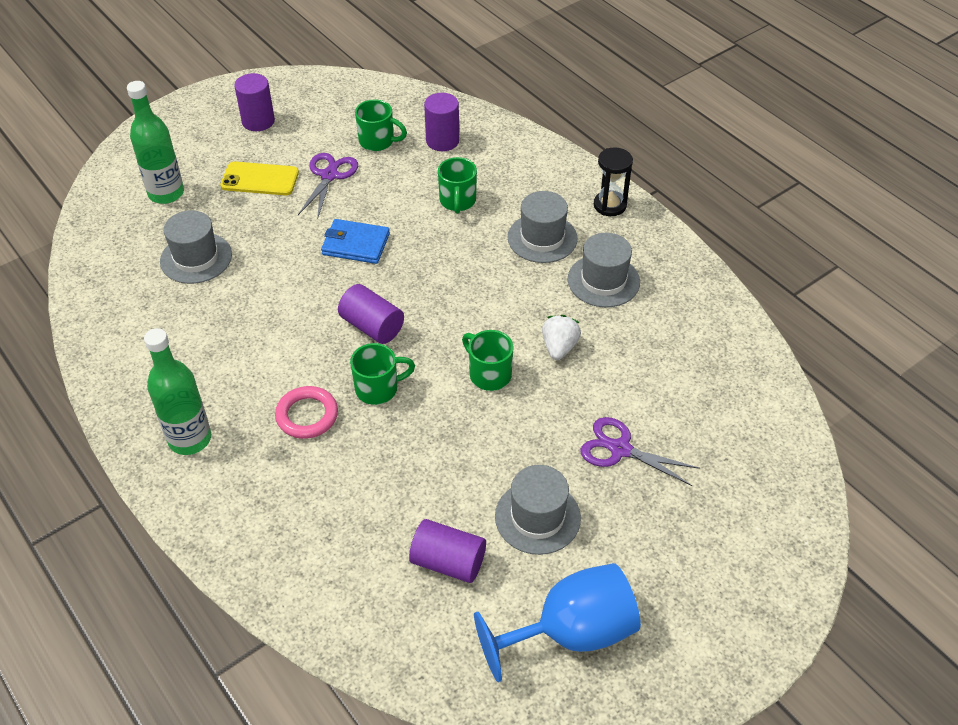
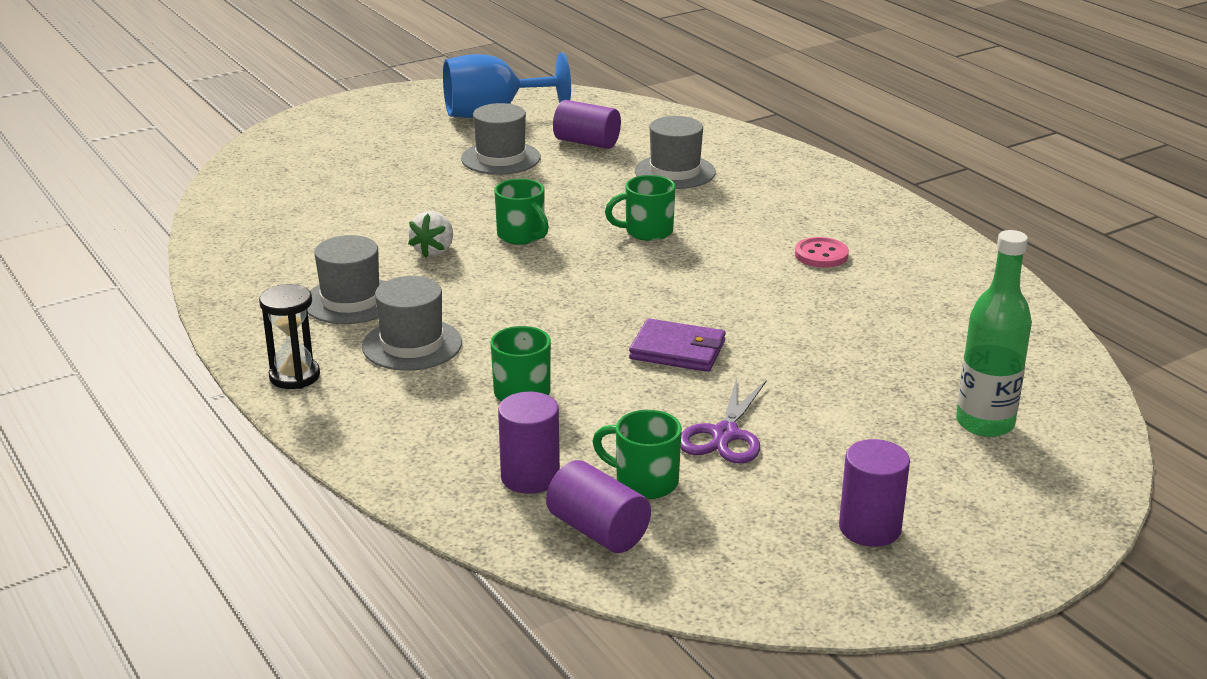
camera: 175 degrees left, 20 degrees down
(190, 439) = (844, 209): green bottle -> none
(196, 258) = (901, 346): grey hat -> grey hat (675, 172)
(228, 364) = (821, 255): none -> pink button
(260, 179) = (839, 435): yellow phone -> none
(307, 415) = (723, 218): pink ring -> none
(355, 244) = (677, 350): blue wallet -> purple wallet
(372, 326) = (654, 275): purple cylinder -> purple cylinder (598, 530)
(620, 449) = (404, 187): purple scissors -> none

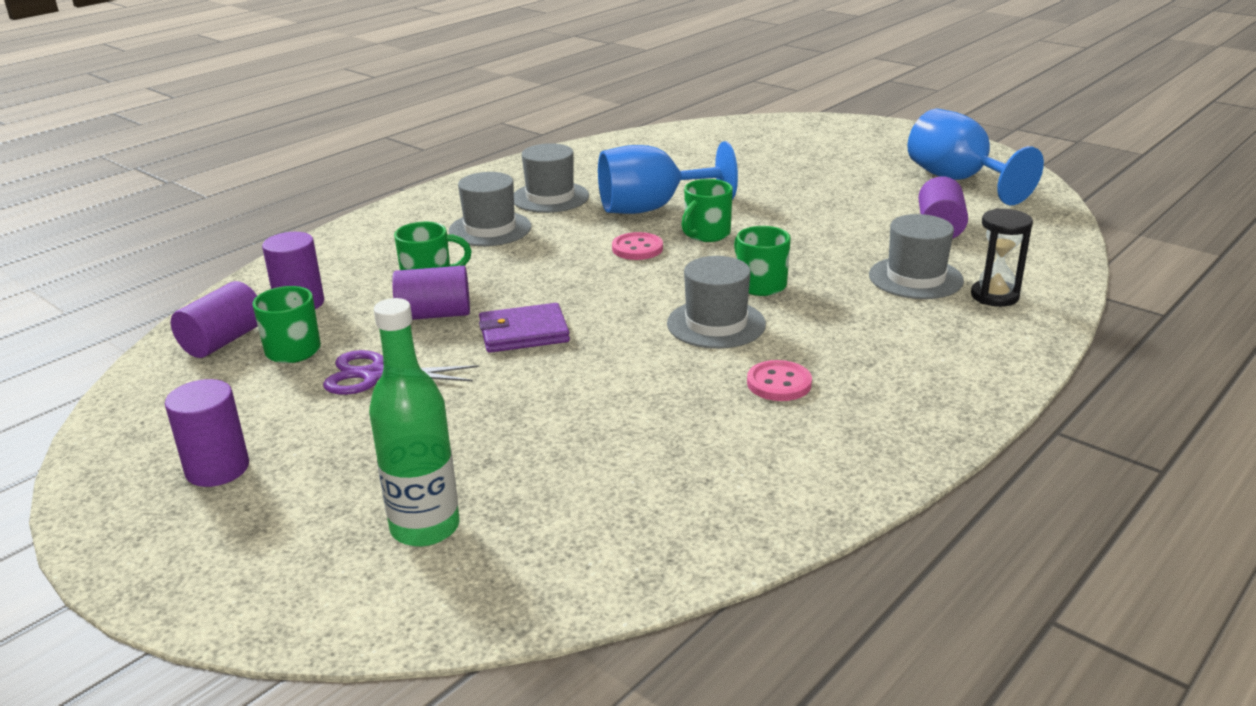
camera: 75 degrees right, 0 degrees up
(294, 376) = (430, 203): black hourglass -> black hourglass (994, 296)
(434, 251) = (652, 208): white strawberry -> blue goblet
(500, 158) = (860, 200): grey hat -> grey hat (716, 324)
(529, 272) = (637, 248): none -> pink button
(611, 394) = (434, 315): none -> purple cylinder
(677, 350) = (523, 333): purple wallet -> purple wallet turned 75 degrees clockwise

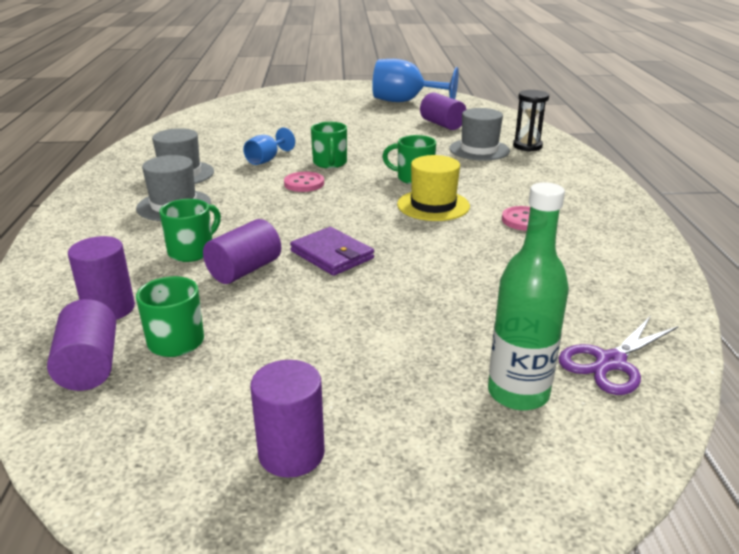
camera: 45 degrees left, 0 degrees up
(375, 375) = (282, 325): purple scissors -> purple scissors (610, 362)
(523, 333) = (332, 255): purple wallet -> purple wallet turned 75 degrees counterclockwise
(652, 208) = (267, 160): blue goblet -> blue goblet, size x0.53
(716, 324) = (433, 205): grey hat -> yellow hat

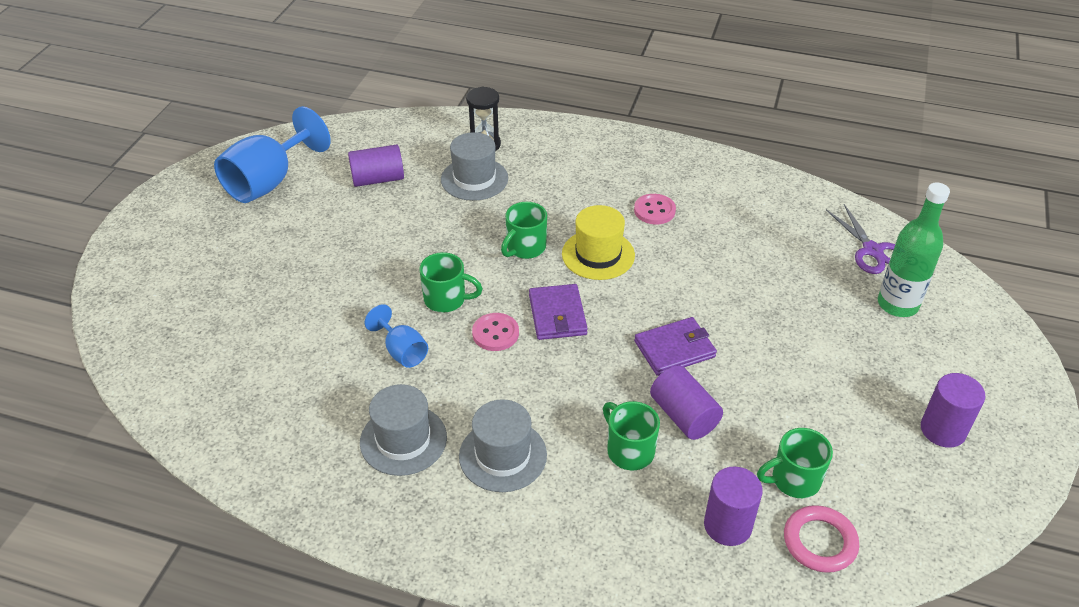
camera: 70 degrees left, 15 degrees up
(89, 366) = (819, 542): purple cylinder -> pink ring
(341, 201) = (557, 315): none -> purple wallet

